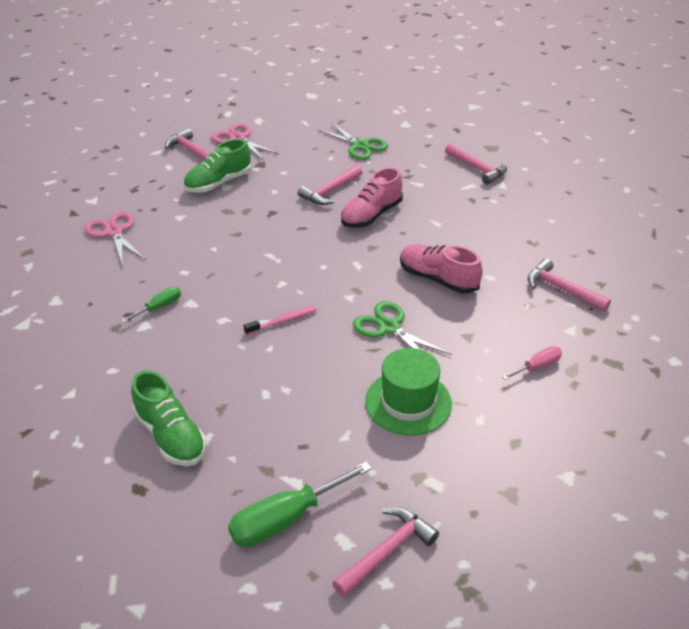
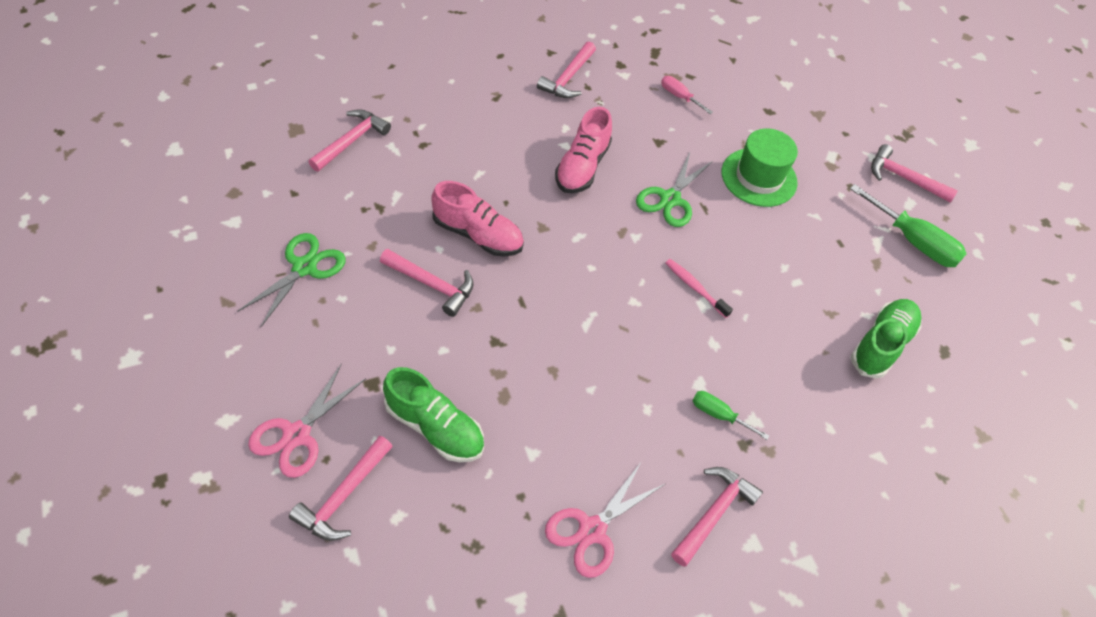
camera: 110 degrees left, 15 degrees up
(89, 287) = (714, 513): none -> pink hammer

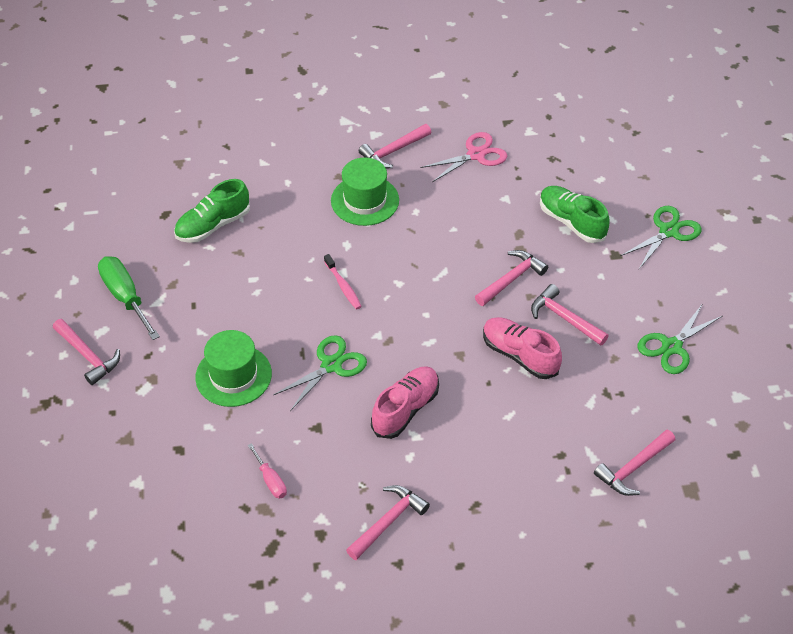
camera: 160 degrees left, 5 degrees down
(297, 435) = (668, 231): pink scissors -> green scissors
(343, 496) = (635, 194): pink hammer -> pink hammer (511, 279)
(719, 415) = (365, 200): green screwdriver -> green hat

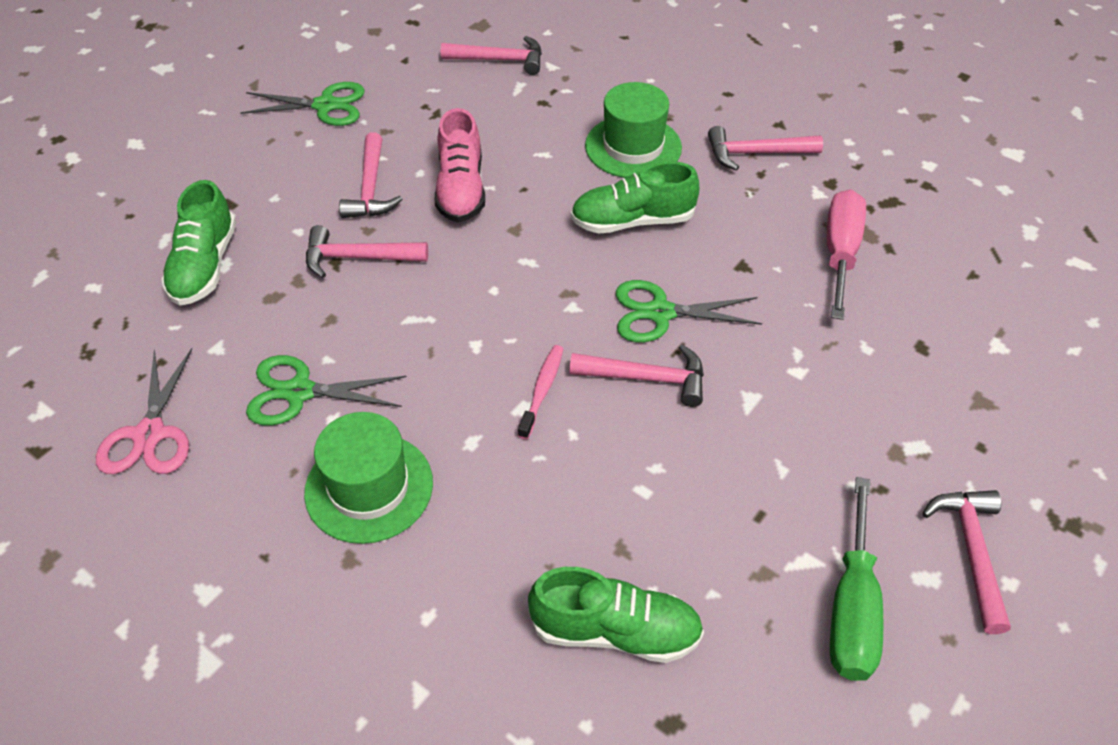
camera: 135 degrees left, 0 degrees up
(233, 375) = (786, 382): green hat -> green hat (633, 147)
(270, 480) = (840, 253): pink screwdriver -> pink screwdriver, size x1.83
(393, 151) = (228, 536): pink hammer -> pink hammer (647, 378)
(405, 409) = (632, 221): pink shoe -> green shoe
(476, 155) = (149, 434): pink scissors -> pink scissors turned 105 degrees counterclockwise
(668, 231) = (143, 187): green scissors -> green scissors (299, 392)

